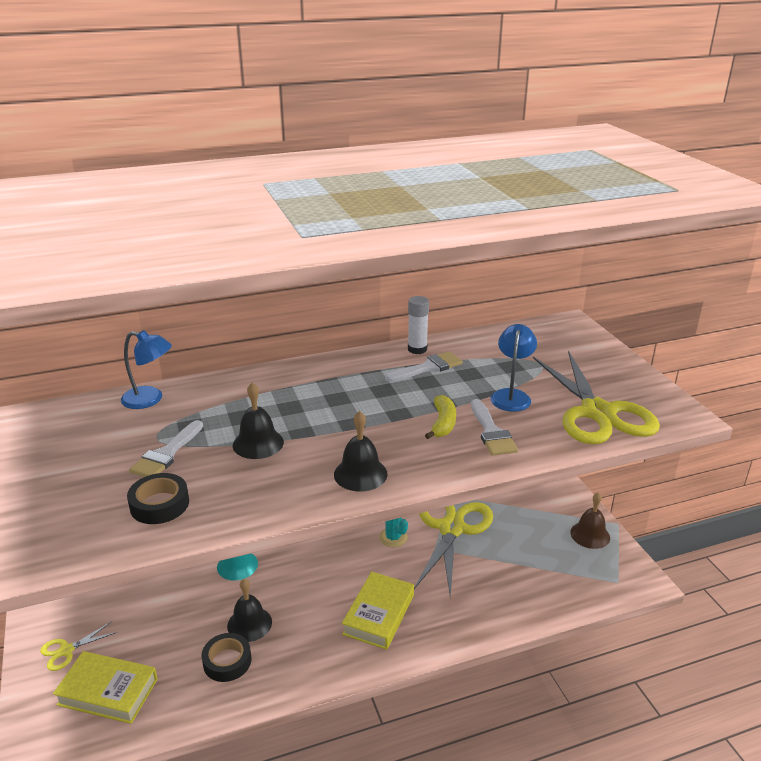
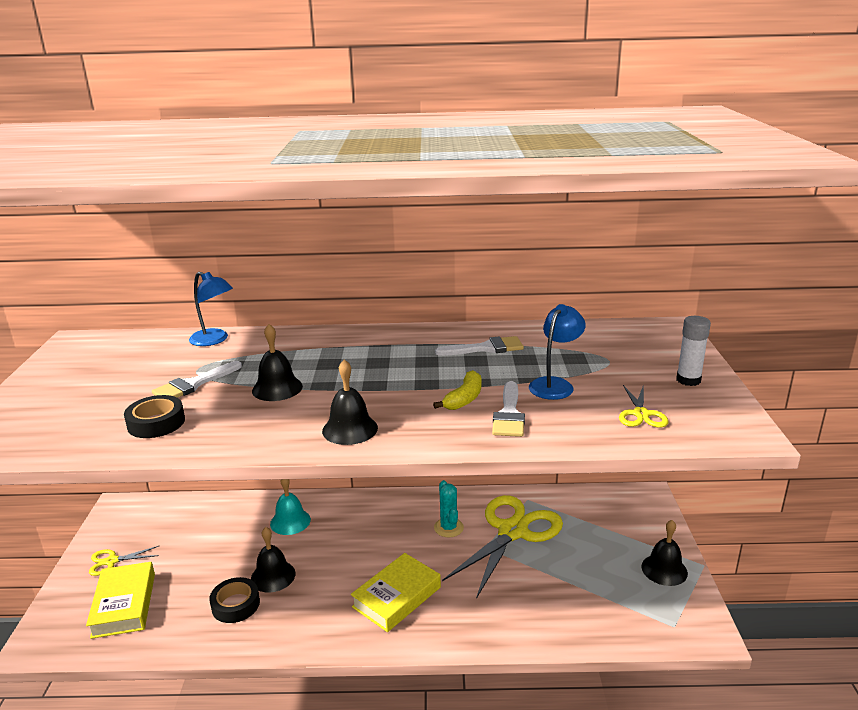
camera: 20 degrees right, 5 degrees down
(108, 692) = (124, 604): yellow book -> yellow book turned 45 degrees clockwise
(417, 349) = (487, 331): white glue stick -> white glue stick (688, 380)
(590, 535) = (664, 569): brown bell -> black bell
(597, 412) = (641, 414): yellow scissors -> yellow scissors, size x0.44

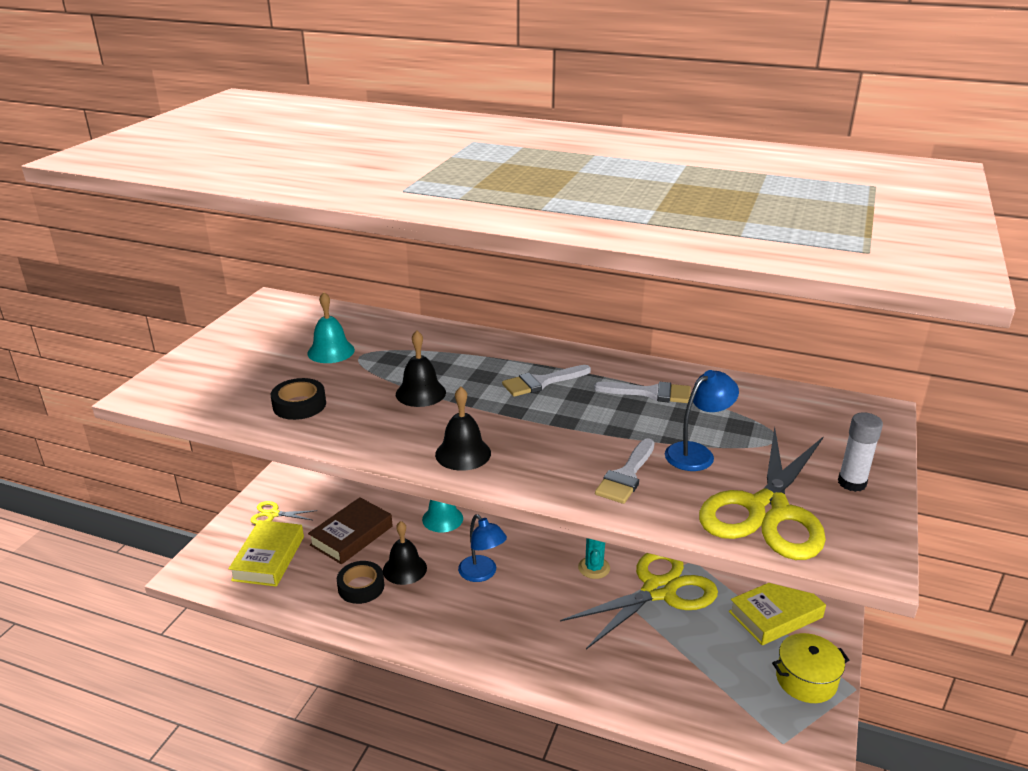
camera: 20 degrees right, 5 degrees up
(164, 371) = (331, 351): none -> turquoise bell
(193, 384) = (349, 371): white brush -> white brush (541, 382)
(205, 560) = (352, 536): none -> brown book
(214, 340) = (391, 326): blue lamp -> blue lamp (482, 574)
(397, 597) = (510, 624): yellow book -> yellow book (775, 615)
(464, 398) = (592, 447): yellow banana -> none
(641, 414) = (767, 510): yellow scissors -> yellow scissors, size x2.27
(664, 569) = (806, 680): black bell -> yellow pot

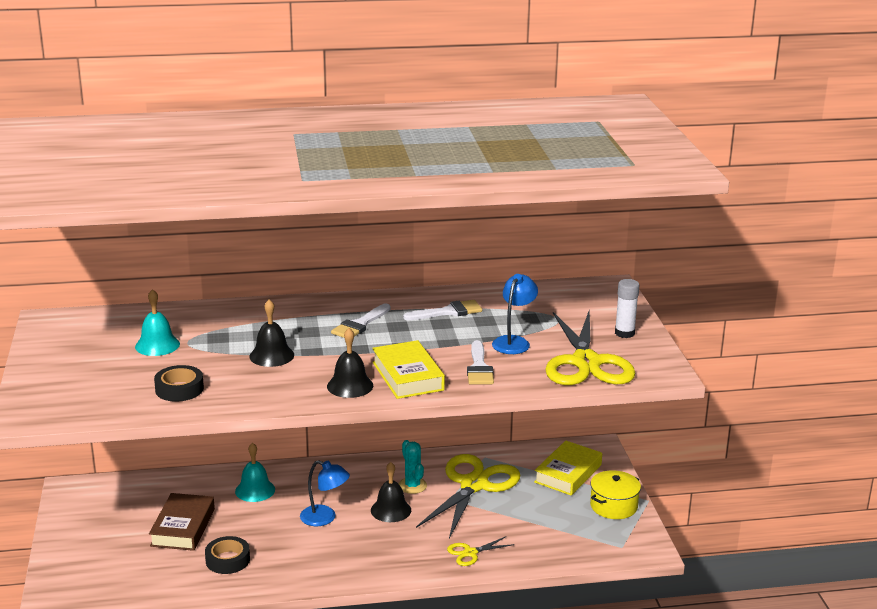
camera: 30 degrees left, 5 degrees down
(269, 558) = (120, 567): yellow book -> yellow book (408, 376)
(273, 514) = (89, 535): yellow scissors -> yellow scissors (470, 553)
(404, 569) = (254, 535): black bell -> black bell (391, 510)

